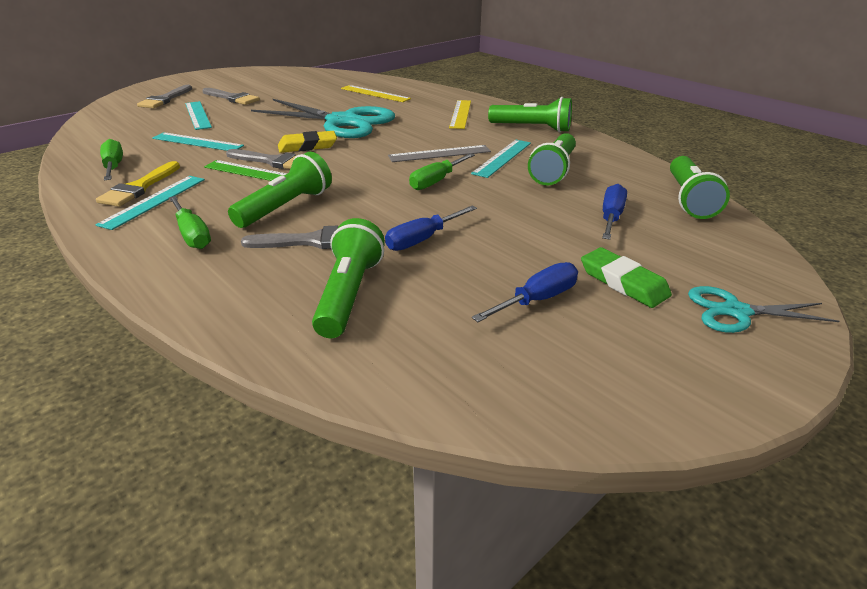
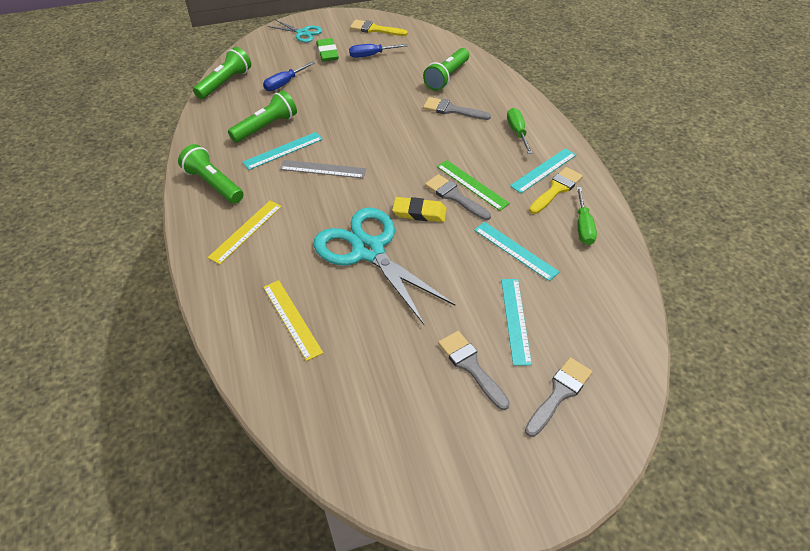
camera: 155 degrees left, 15 degrees up
(286, 207) = (459, 140): green flashlight -> none
(422, 239) = (395, 96): blue screwdriver -> none
(436, 181) = (351, 138): green screwdriver -> none
(605, 372) = (375, 29): none -> yellow brush

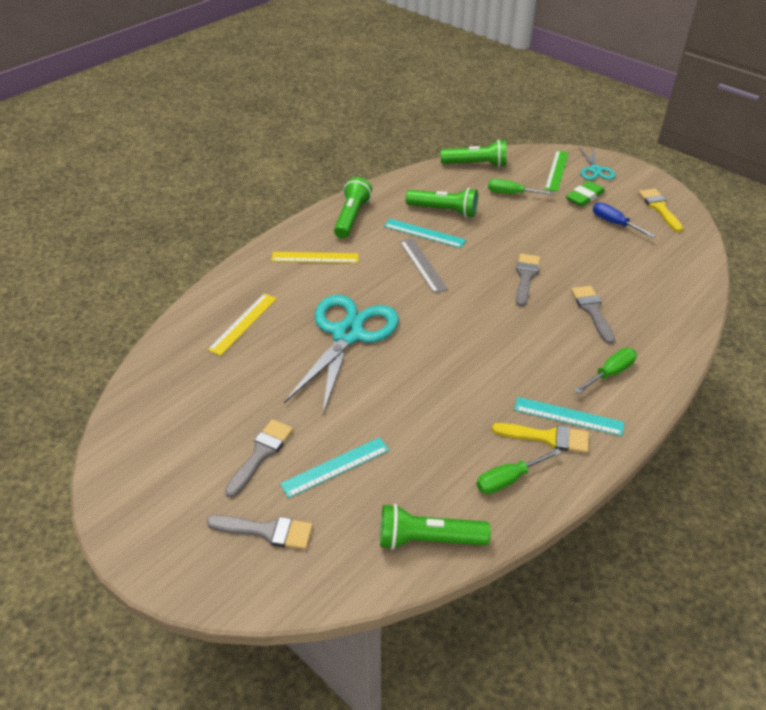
camera: 60 degrees right, 5 degrees down
(284, 83) = (511, 194): blue screwdriver -> green screwdriver
(419, 212) = (421, 347): yellow eraser -> none
(447, 77) = (642, 286): green flashlight -> green flashlight (428, 539)
(454, 196) = (464, 362): grey brush -> grey brush (525, 277)
(472, 184) = (493, 368): green ruler -> green ruler (557, 170)
(515, 250) = (427, 435): turquoise ruler -> none

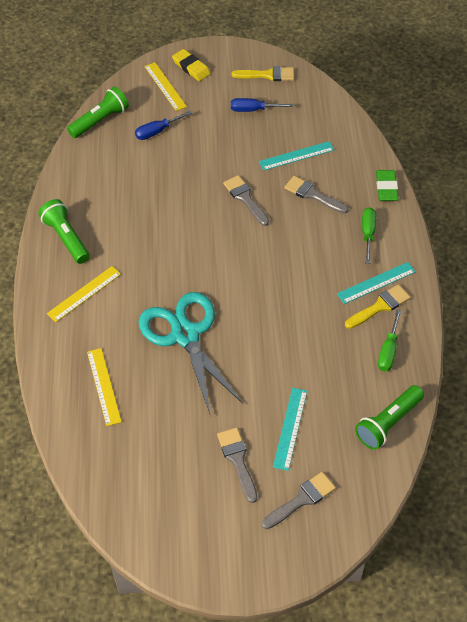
camera: 45 degrees left, 10 degrees up
(423, 265) = (168, 241): grey ruler -> none
(424, 233) = (137, 212): turquoise ruler -> turquoise ruler (296, 156)
(444, 211) = (127, 182): green flashlight -> none
(511, 194) = (157, 131): green screwdriver -> blue screwdriver
(557, 170) = (165, 86): green ruler -> yellow ruler
(584, 197) = (210, 99): green eraser -> green eraser (386, 188)
(595, 170) = (191, 67): turquoise scissors -> yellow eraser
(659, 208) = (267, 75): yellow brush -> yellow brush turned 150 degrees clockwise

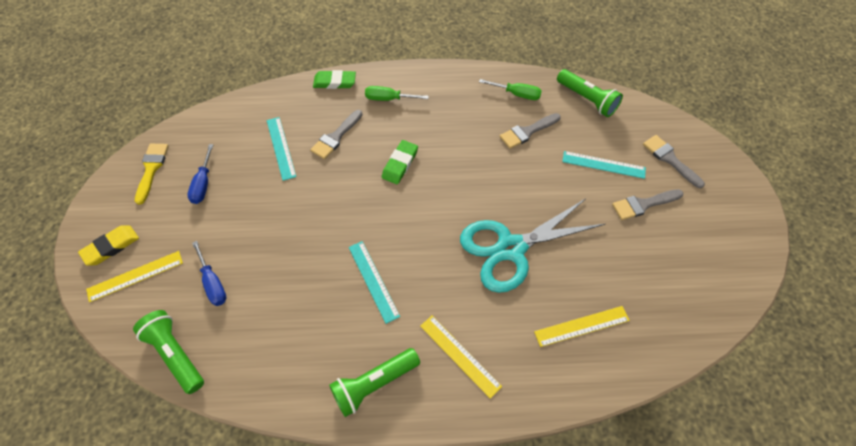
camera: 90 degrees left, 5 degrees up
(245, 199) = (334, 193): grey brush -> grey brush (527, 132)
(282, 246) = (400, 164): none -> green eraser
(376, 283) = (445, 97): turquoise ruler -> turquoise ruler (373, 281)
(380, 306) = (471, 96): yellow brush -> none

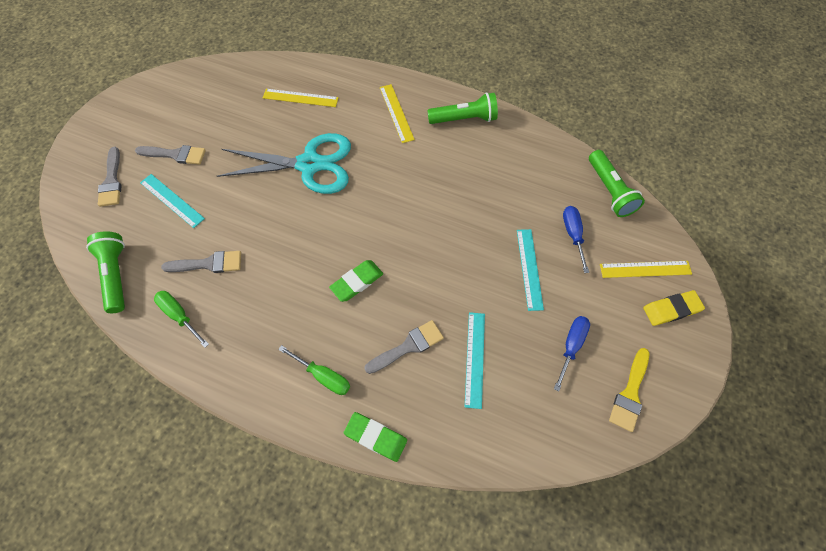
camera: 155 degrees left, 5 degrees up
(373, 281) = (435, 184): turquoise ruler -> turquoise ruler (529, 268)

